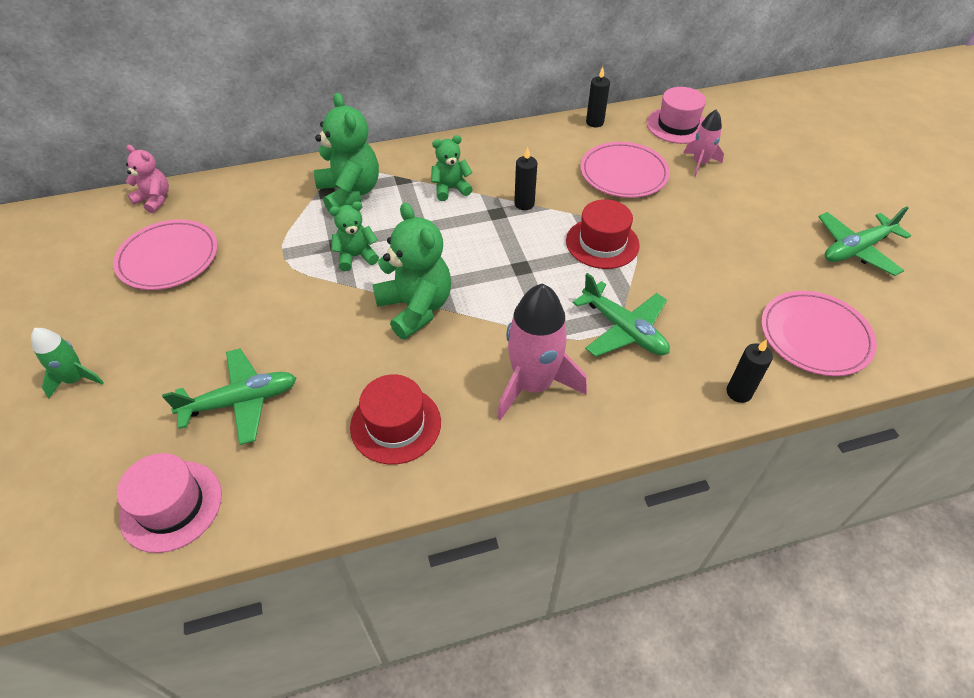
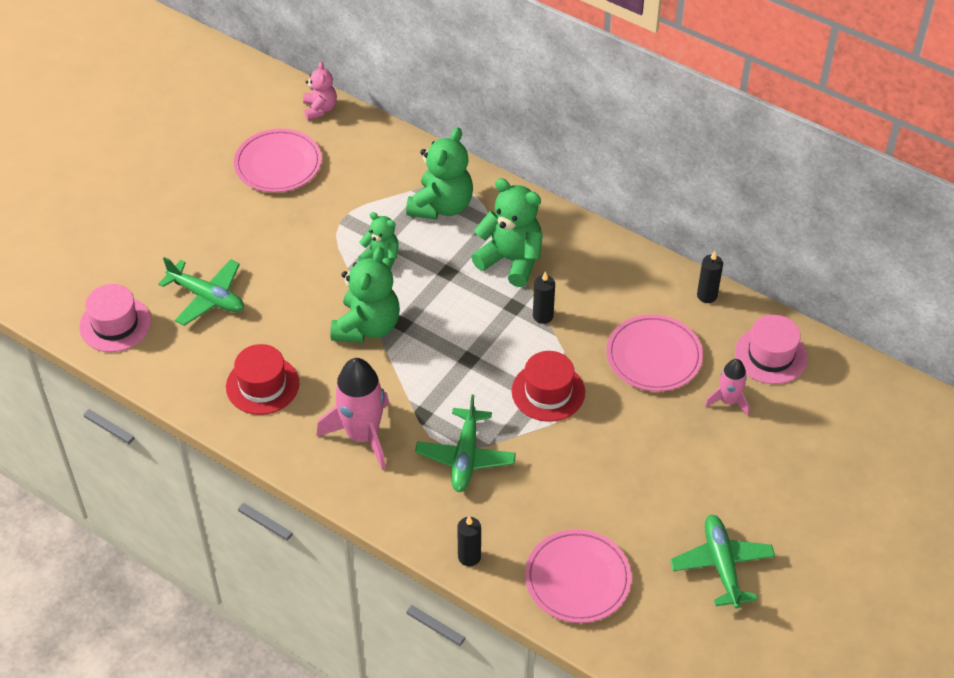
camera: 50 degrees right, 0 degrees up
(76, 379) = (149, 208): green rocket -> none
(450, 189) = (511, 260): green teddy bear -> green teddy bear, size x1.72
(856, 249) = (721, 565): green plane -> green plane turned 60 degrees clockwise

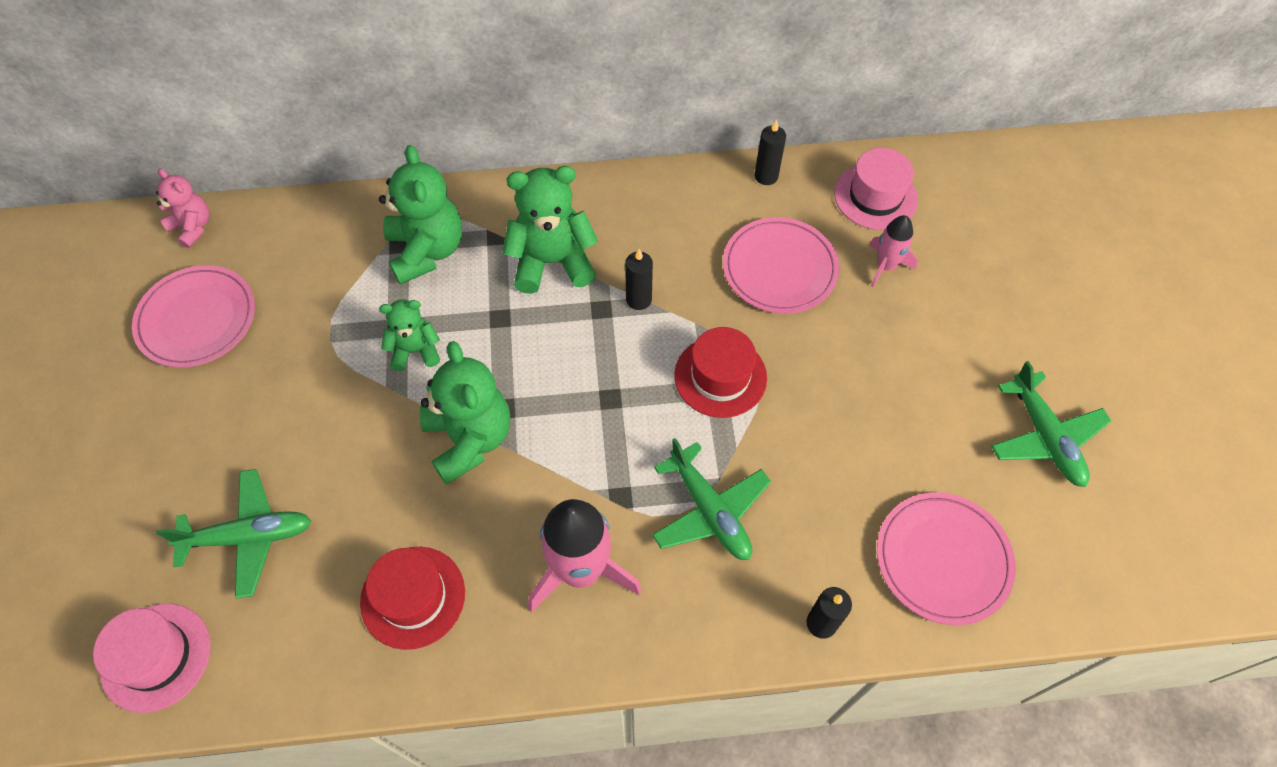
camera: 40 degrees left, 10 degrees up
(721, 565) = (1045, 437): green plane -> green plane turned 150 degrees counterclockwise

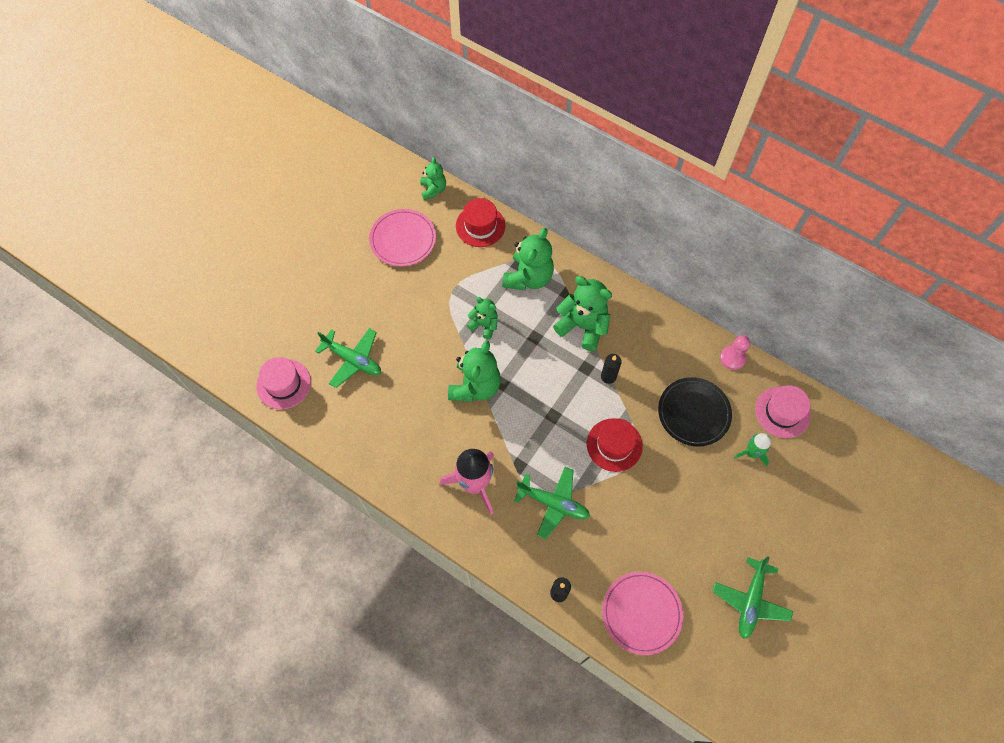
camera: 40 degrees right, 5 degrees up
(193, 227) = (433, 190): pink teddy bear -> green teddy bear
(413, 597) = (397, 439): red hat -> red hat (480, 226)
(709, 511) = (553, 503): green plane -> green plane turned 75 degrees counterclockwise
(766, 176) = (732, 358): black candle -> pink pawn
(779, 269) = (693, 413): pink plate -> black plate
(885, 266) = (751, 453): pink rocket -> green rocket

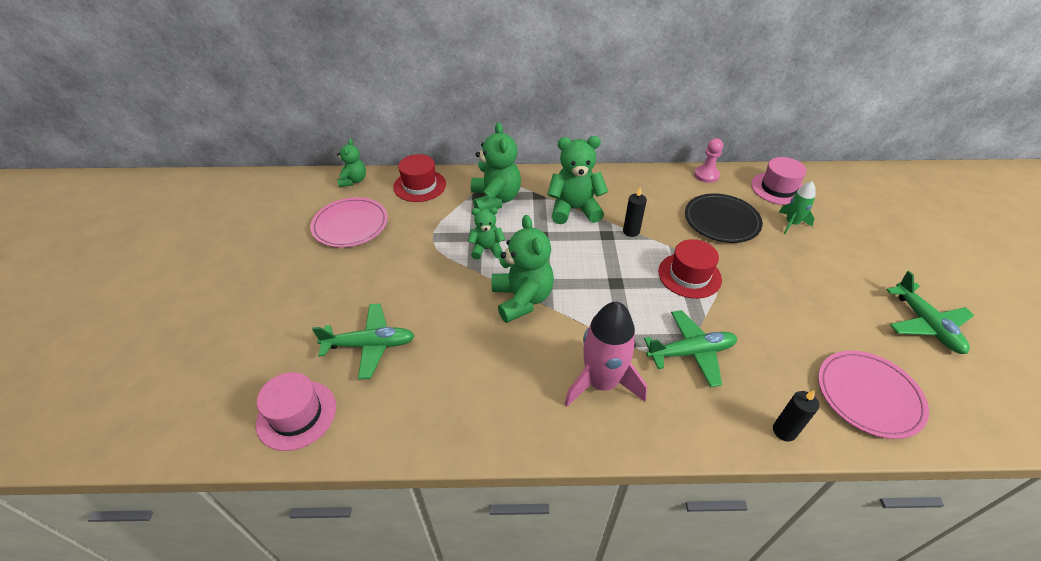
camera: 35 degrees left, 20 degrees down
(433, 190) = (353, 180): green teddy bear -> green teddy bear turned 45 degrees clockwise

